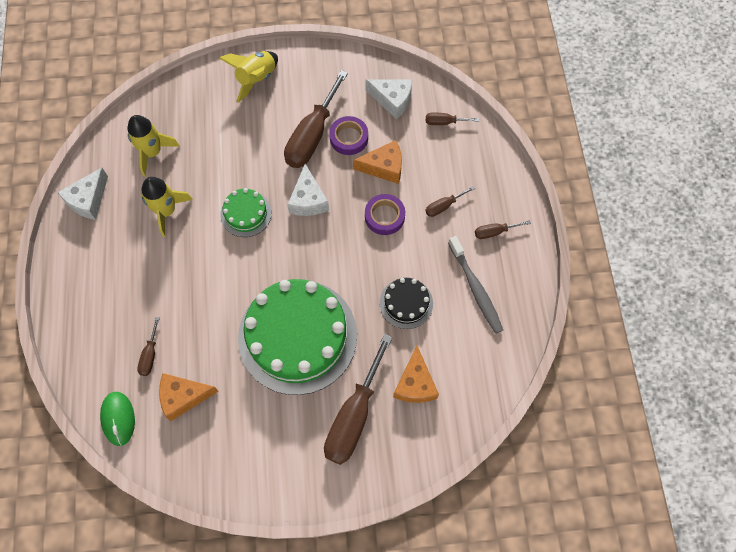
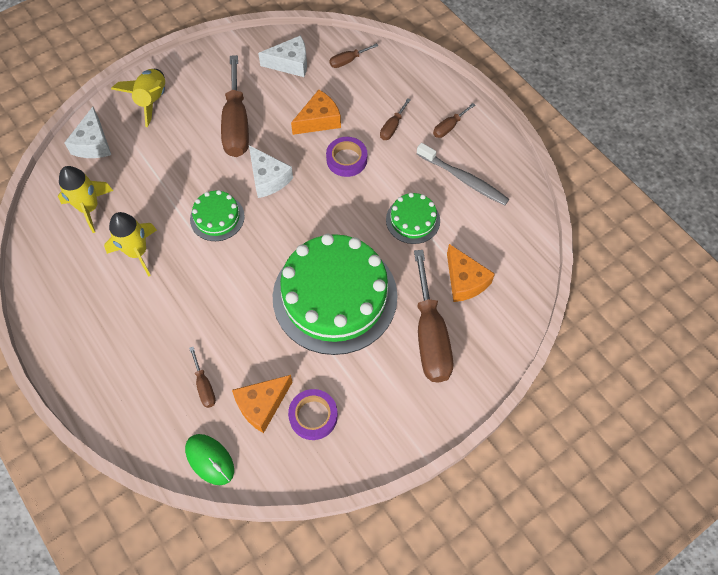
camera: 30 degrees left, 5 degrees down
(88, 200) = (49, 281): white cheese -> white cheese (93, 143)
(349, 138) = (271, 111): purple tape -> purple tape (313, 416)
(406, 303) = (413, 220): black cake -> green cake

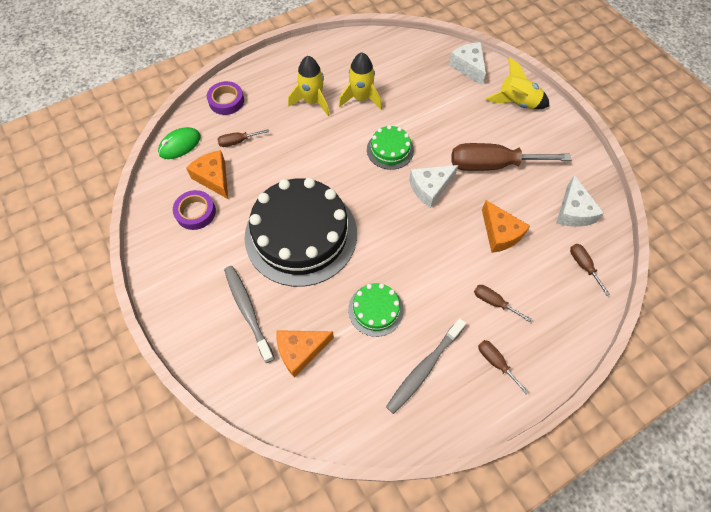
camera: 95 degrees right, 0 degrees up
(89, 208) = (404, 68): yellow rocket -> yellow rocket (312, 101)
(93, 143) = (468, 67): white cheese -> white cheese turned 60 degrees clockwise
(335, 296) = (301, 235): green cake -> black cake
(346, 159) = (451, 255): purple tape -> purple tape (226, 101)
(430, 336) = (248, 311): brown screwdriver -> grey toothbrush

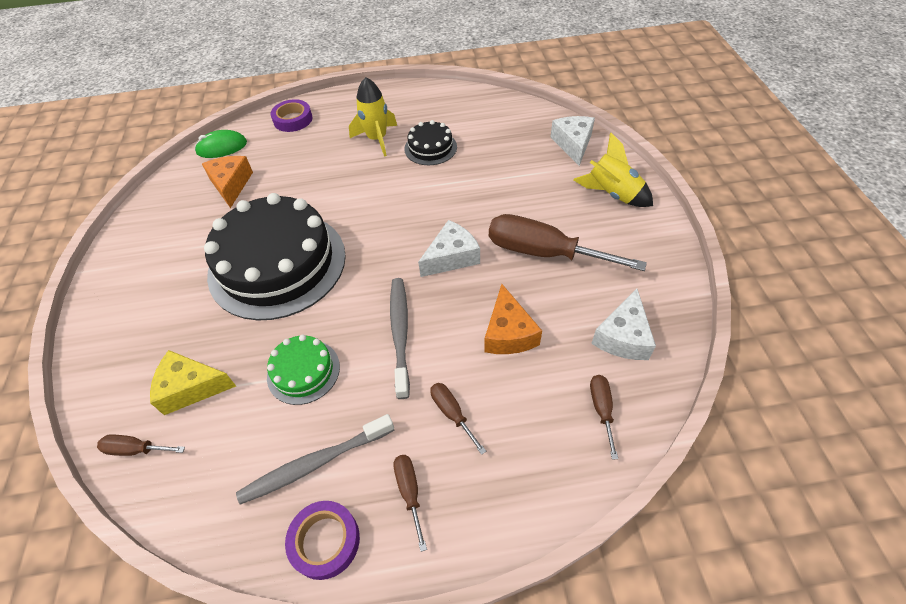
camera: 25 degrees right, 10 degrees down
(195, 212) = (191, 212): purple tape -> purple tape (325, 541)
(238, 141) = (278, 158): brown screwdriver -> brown screwdriver (136, 449)
(248, 311) = (169, 324): grey toothbrush -> grey toothbrush (400, 333)
(300, 351) = (191, 388): orange cheese -> yellow cheese
(361, 98) = (430, 148): yellow rocket -> black cake
(390, 150) = (430, 205): green cake -> none
(430, 188) = (451, 257): white cheese -> white cheese turned 150 degrees clockwise

